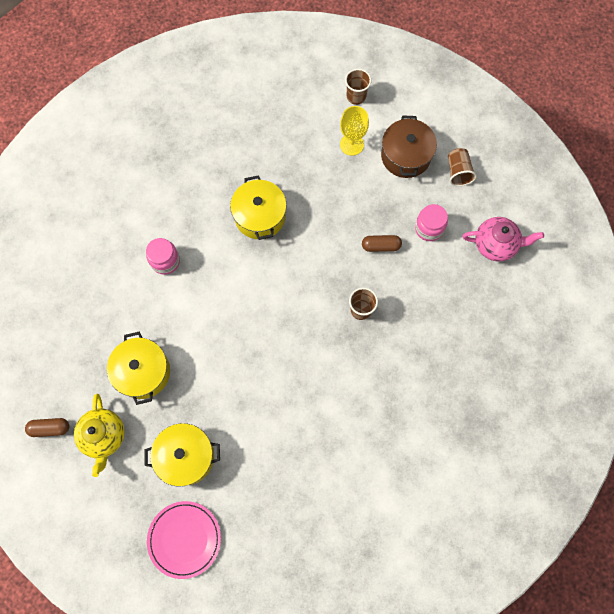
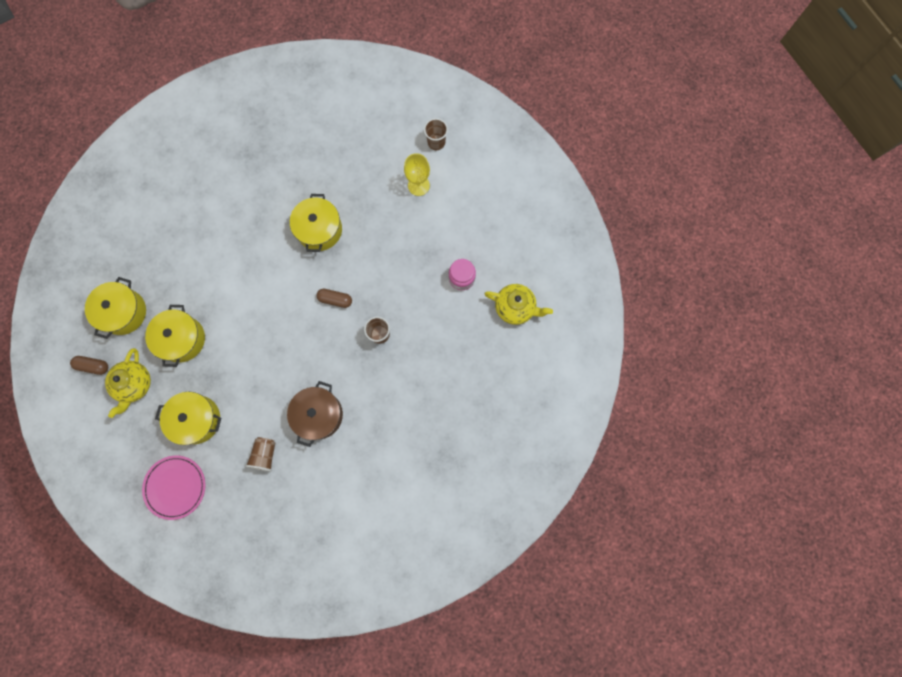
camera: 15 degrees right, 5 degrees up
(68, 359) = (123, 312): none -> yellow pot
(165, 261) = (228, 249): pink jar -> none
(381, 246) = (415, 283): brown capsule -> brown capsule (335, 300)
(405, 156) = (462, 208): brown pot -> brown pot (318, 415)
(458, 172) = (504, 234): brown cup -> brown cup (265, 455)
(496, 244) = (515, 308): pink teapot -> yellow teapot

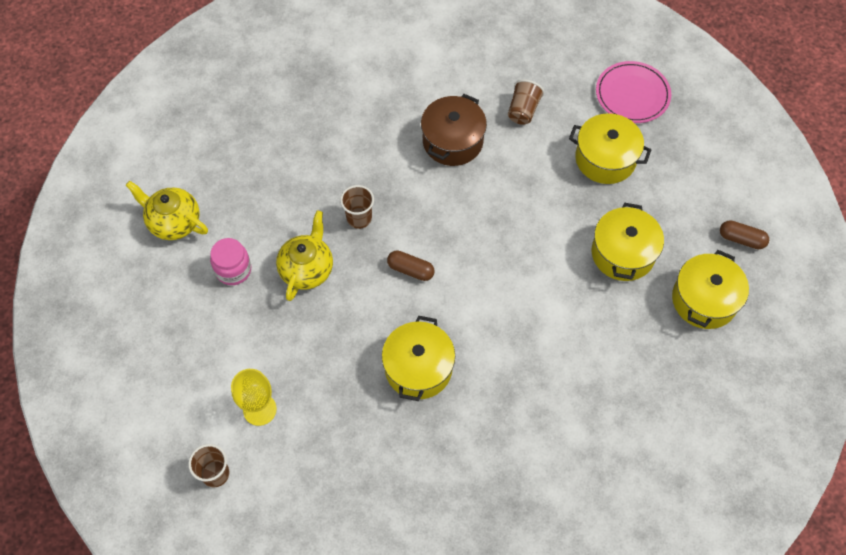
camera: 170 degrees left, 15 degrees down
(135, 385) = (685, 209): yellow teapot -> yellow teapot (307, 269)

